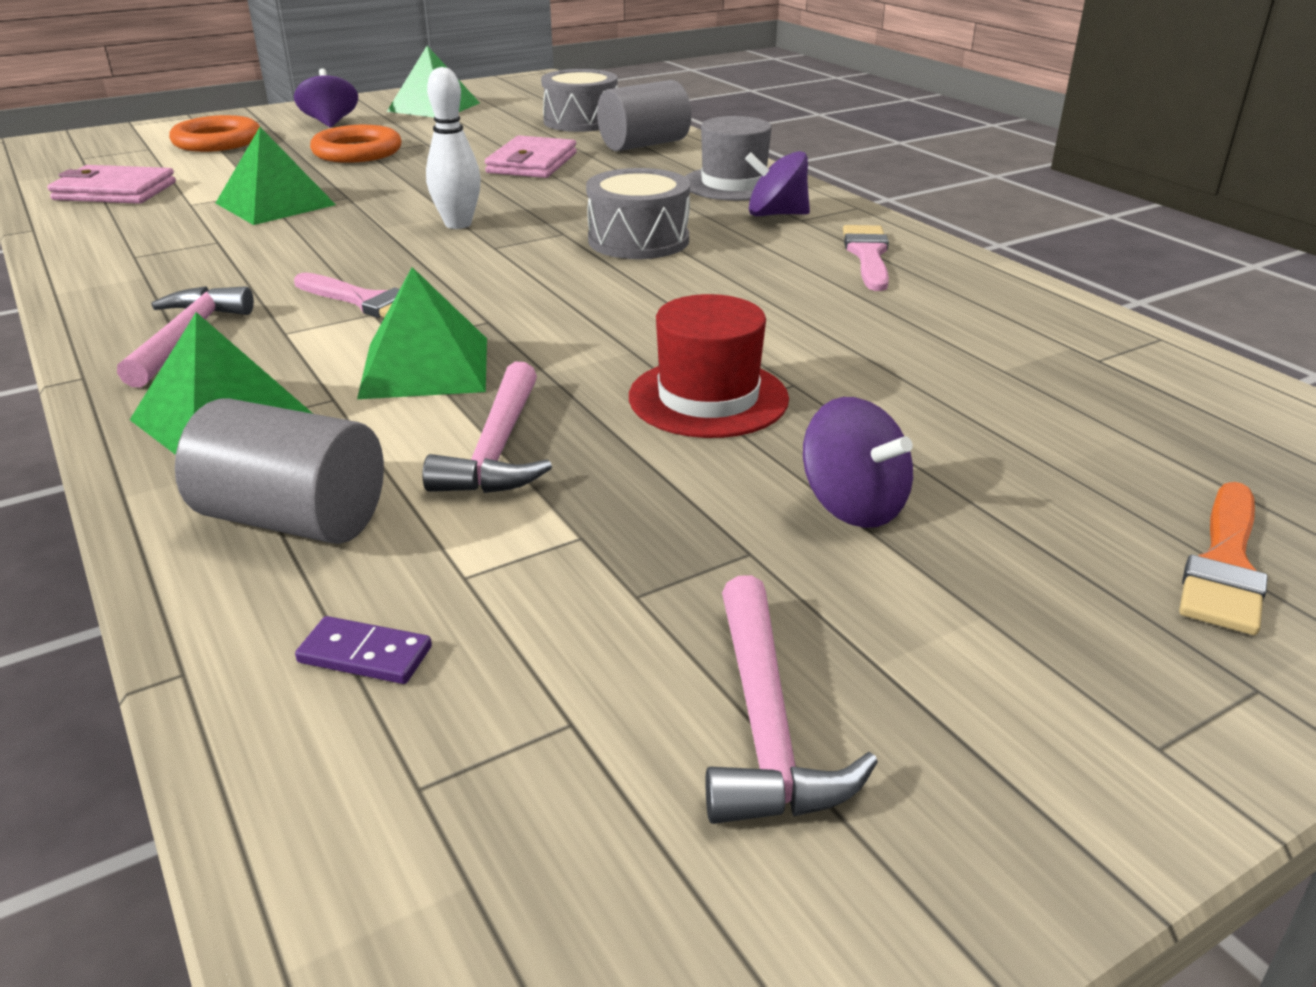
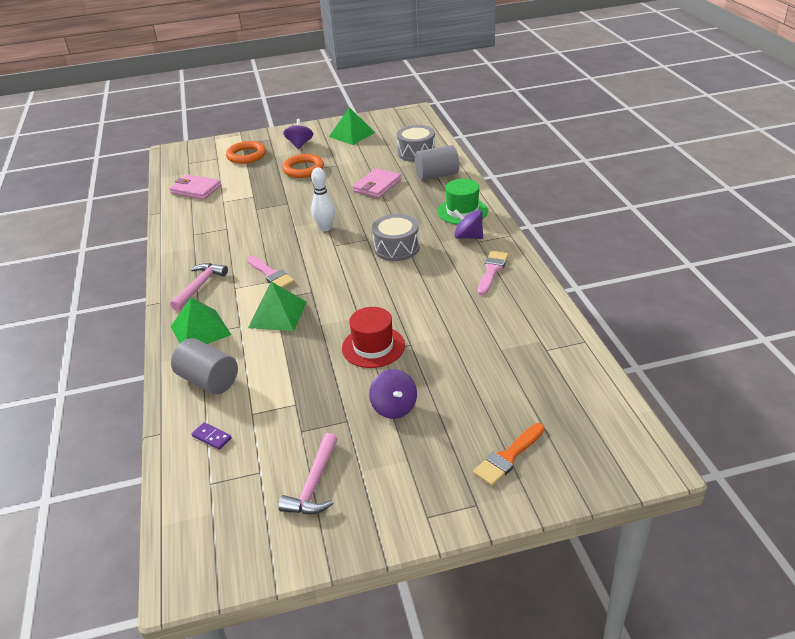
camera: 20 degrees right, 5 degrees up
(275, 204) = (256, 205): green pyramid -> none
(497, 449) = (285, 360): pink hammer -> none
(734, 184) = (462, 211): grey hat -> green hat

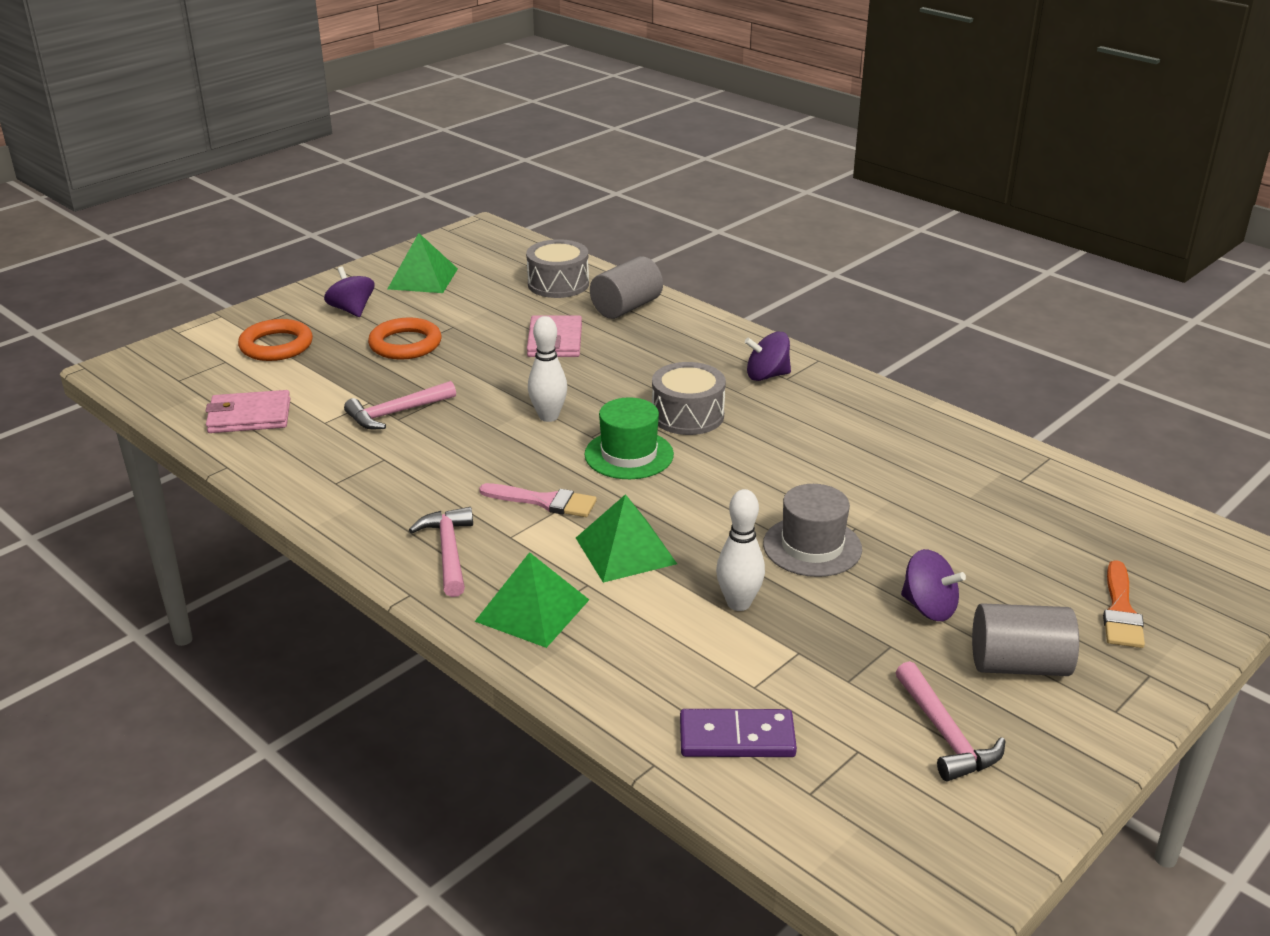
camera: 35 degrees left, 5 degrees down
(208, 381) = (635, 670): grey cylinder -> grey cylinder (1019, 665)
(212, 437) = (737, 737): purple domino -> purple domino, size x1.81
(258, 205) = (396, 413): none -> pink hammer
(298, 364) = (738, 603): none -> white bowling pin
(373, 347) = (812, 546): red hat -> grey hat
(462, 211) = (720, 346): green hat -> green hat (629, 455)
(492, 270) = (848, 408): pink brush -> none

